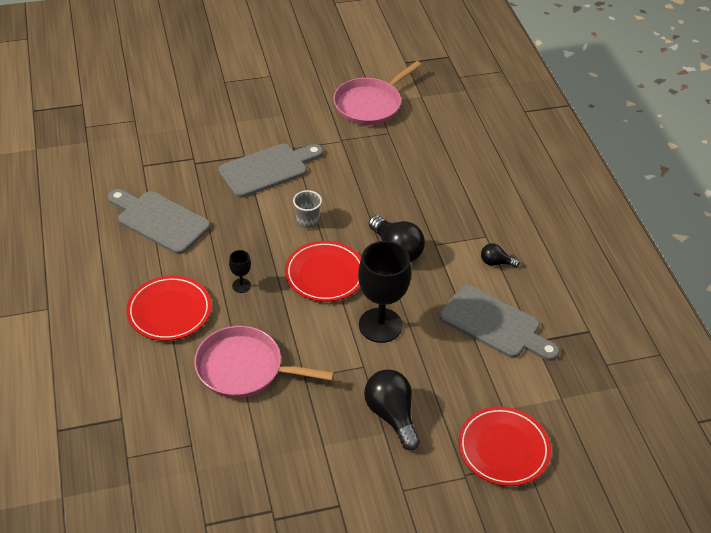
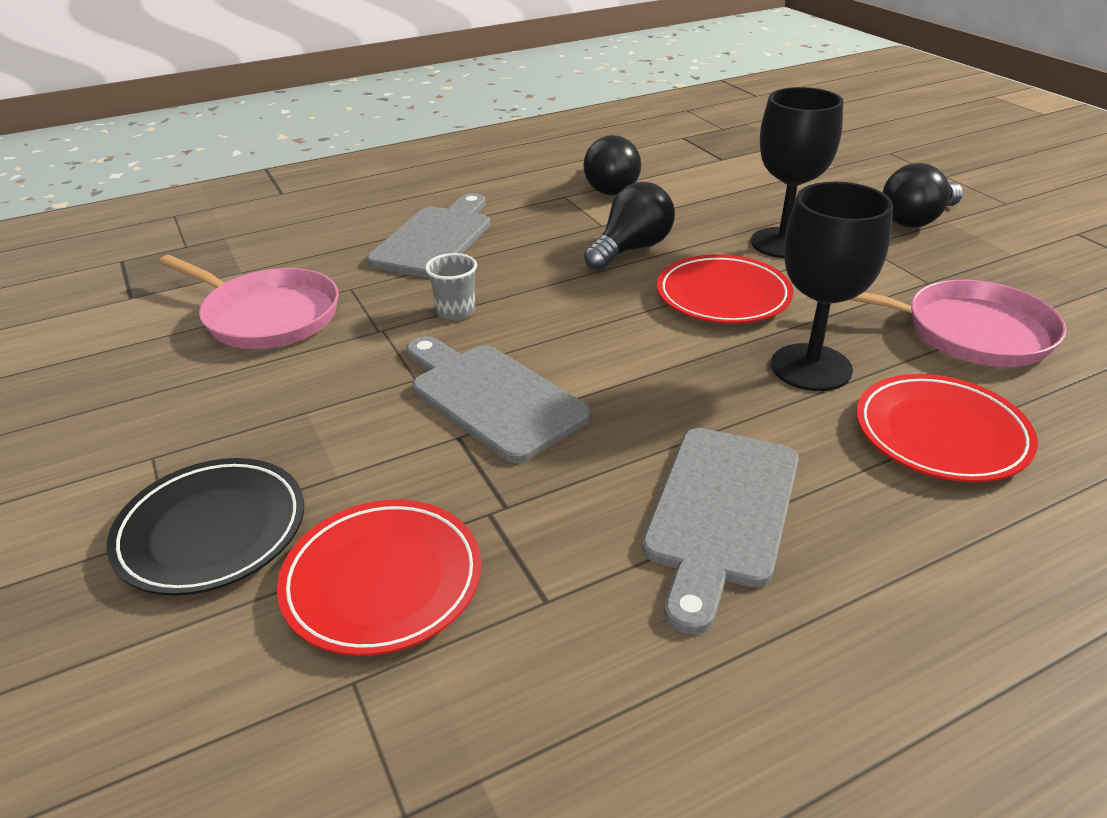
camera: 100 degrees left, 10 degrees down
(219, 91) = (211, 531): none -> black plate
(241, 285) = (811, 367): black goblet -> black goblet, size x2.29
(244, 368) = (970, 332): pink pan -> pink pan turned 75 degrees counterclockwise
(307, 221) = (613, 330): grey cup -> grey cup (455, 311)
(495, 324) = (715, 179): grey cutting board -> grey cutting board (435, 239)
(496, 262) = (610, 186): black light bulb -> black light bulb, size x1.87
(503, 449) = (887, 162): red plate -> red plate (382, 581)

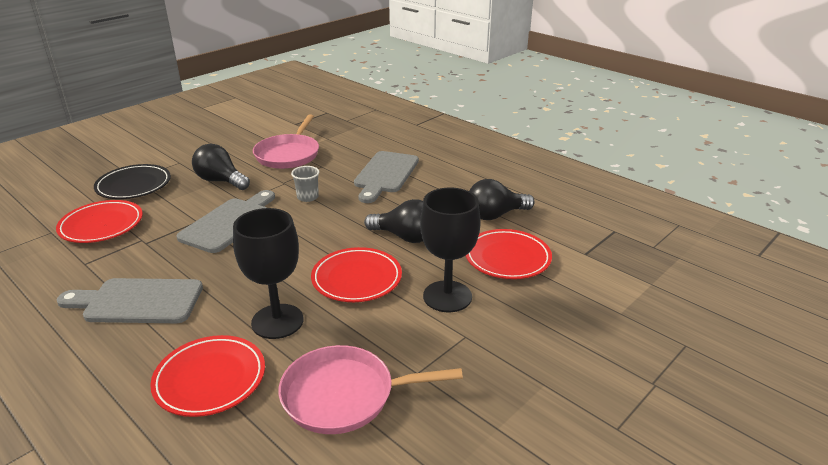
camera: 70 degrees right, 5 degrees down
(435, 239) = (385, 174): grey cutting board -> grey cutting board turned 105 degrees clockwise
(713, 197) = (507, 258): none -> red plate
(917, 220) = (534, 365): black light bulb -> black light bulb (220, 181)
(970, 332) = (344, 395): pink pan -> pink pan turned 90 degrees clockwise

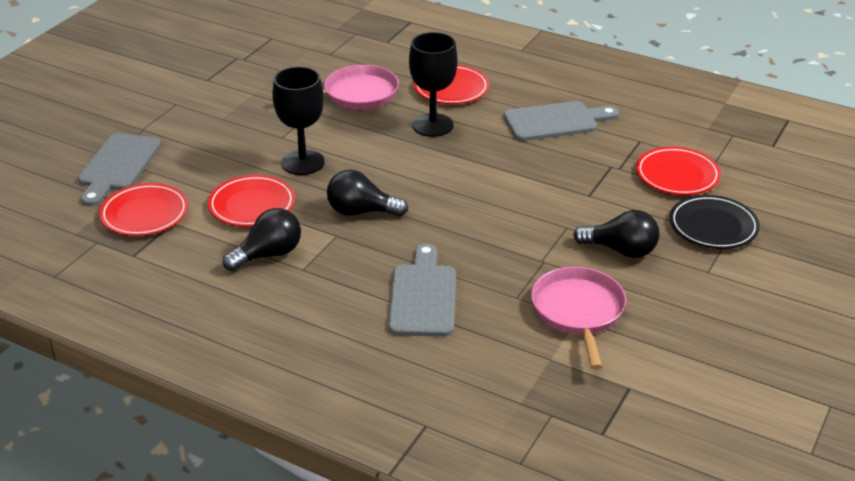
camera: 165 degrees right, 5 degrees up
(229, 223) = (554, 198): grey cutting board -> grey cutting board (118, 166)
(307, 197) = (497, 244): grey cup -> none
(357, 279) = (388, 165): red plate -> red plate (144, 214)

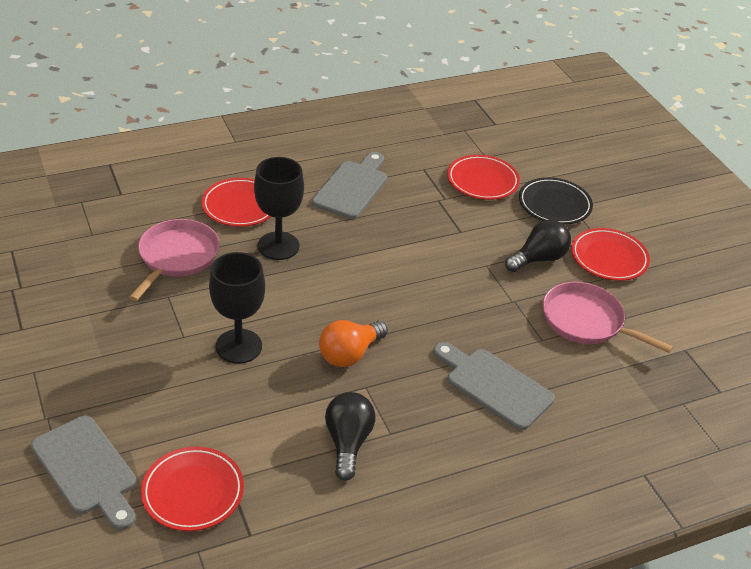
camera: 55 degrees left, 5 degrees up
(252, 205) = (264, 413): red plate -> red plate (609, 258)
(361, 212) = (349, 354): black light bulb -> orange light bulb

